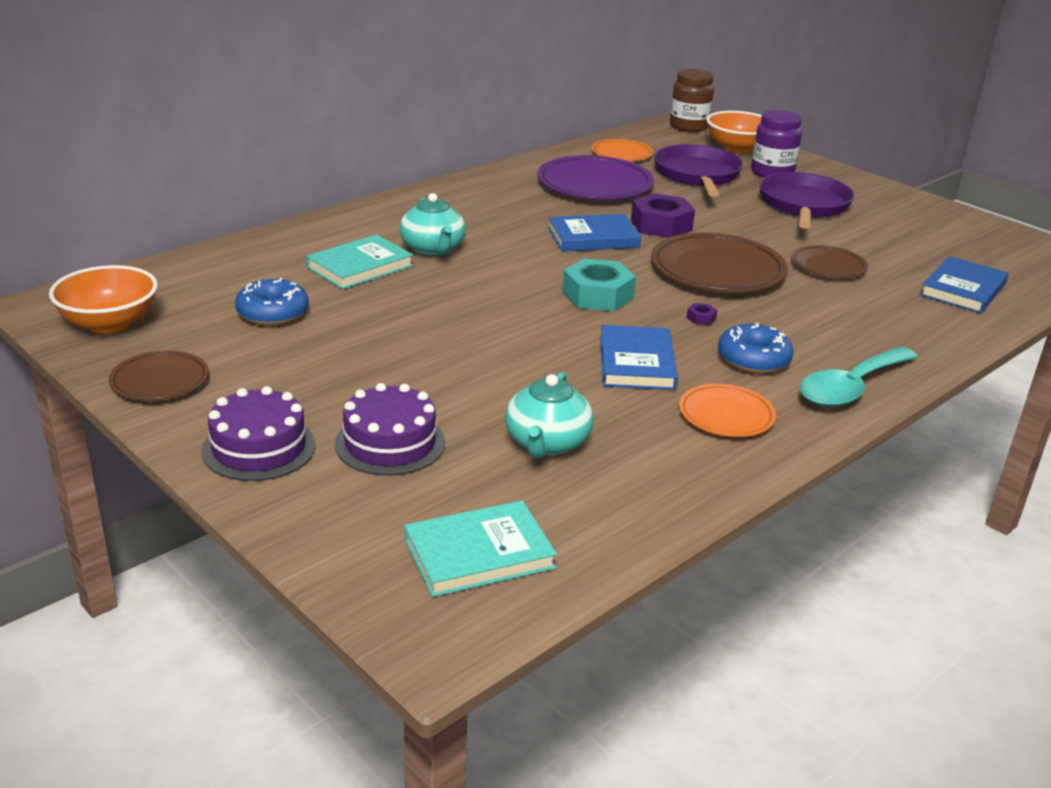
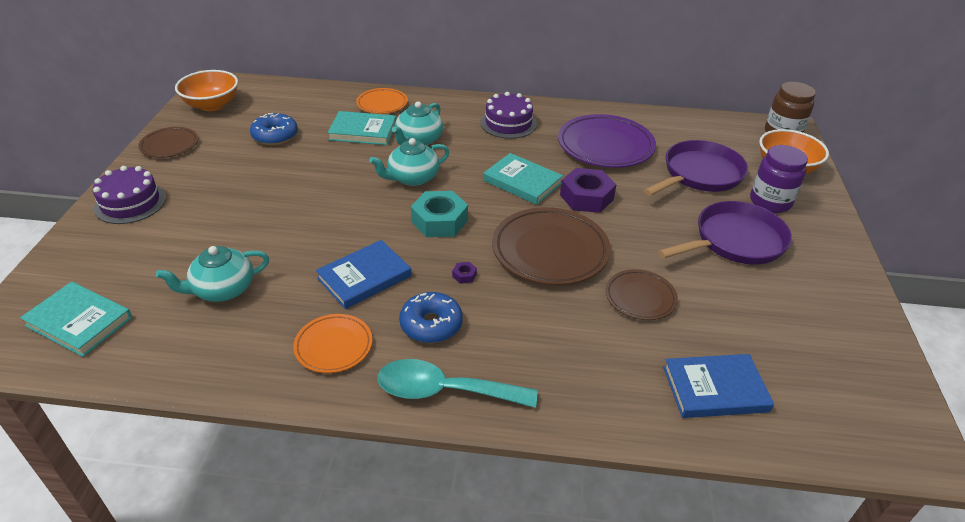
camera: 50 degrees right, 10 degrees up
(390, 443) = (171, 237): purple cake -> purple cake (508, 123)
(500, 278) = (412, 178): none -> turquoise teapot
(593, 238) = (522, 182): blue book -> turquoise book
(621, 154) = (676, 132): orange plate -> orange plate (382, 104)

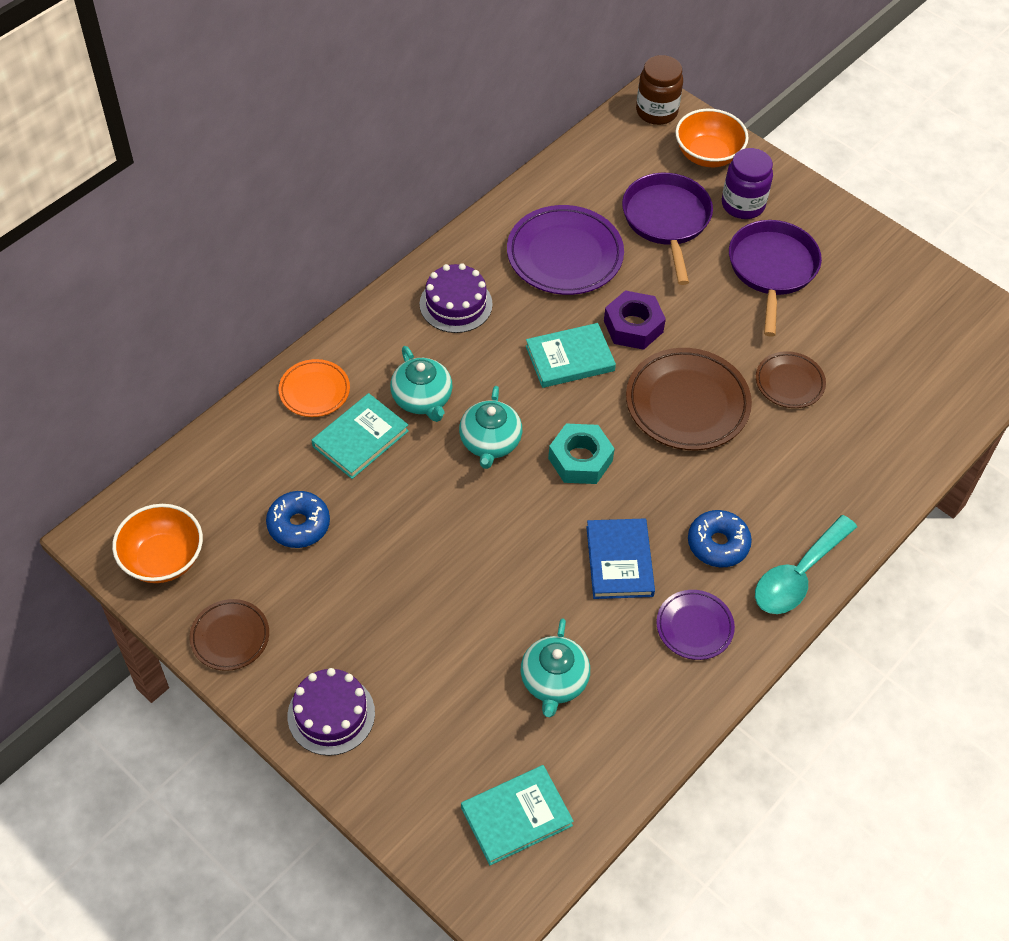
camera: 55 degrees left, 15 degrees up
(333, 346) = (694, 627): orange plate -> purple plate
(464, 275) = (673, 485): purple nut -> none
(715, 389) = (910, 407): blue book -> none

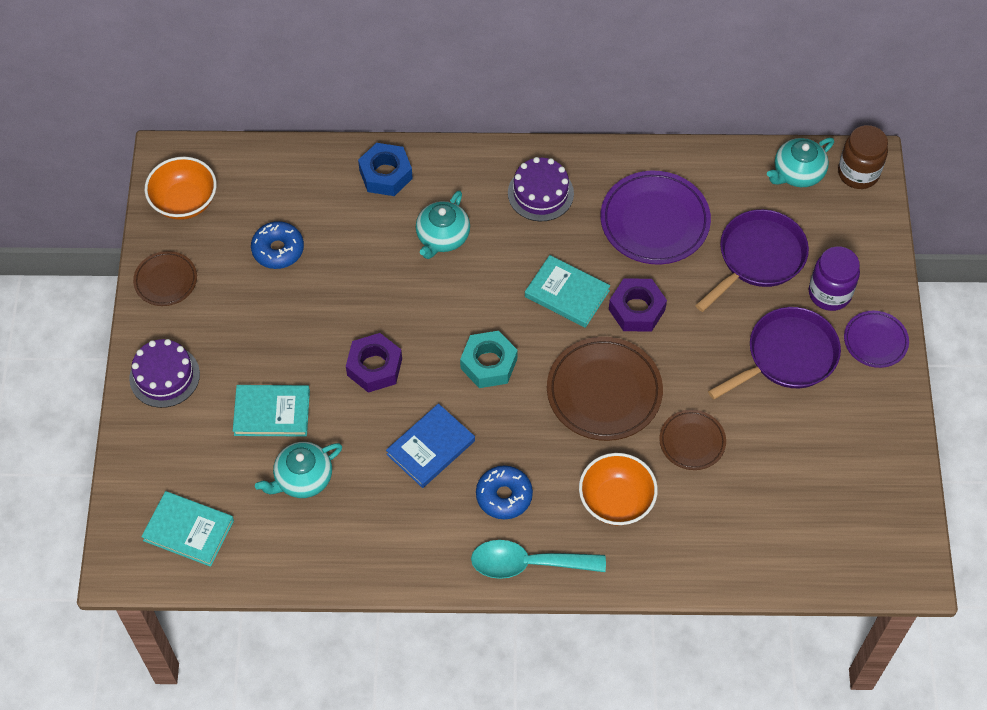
camera: 50 degrees right, 5 degrees up
(314, 391) = (386, 174): orange plate -> blue nut
(360, 438) = (375, 229): turquoise book -> turquoise book (272, 412)
(490, 442) = (448, 302): turquoise teapot -> turquoise teapot (797, 173)
(497, 542) = (374, 367): none -> purple nut
(694, 627) = (423, 530): purple plate -> purple plate (875, 341)
(708, 155) = (853, 236): orange bowl -> orange bowl (616, 500)

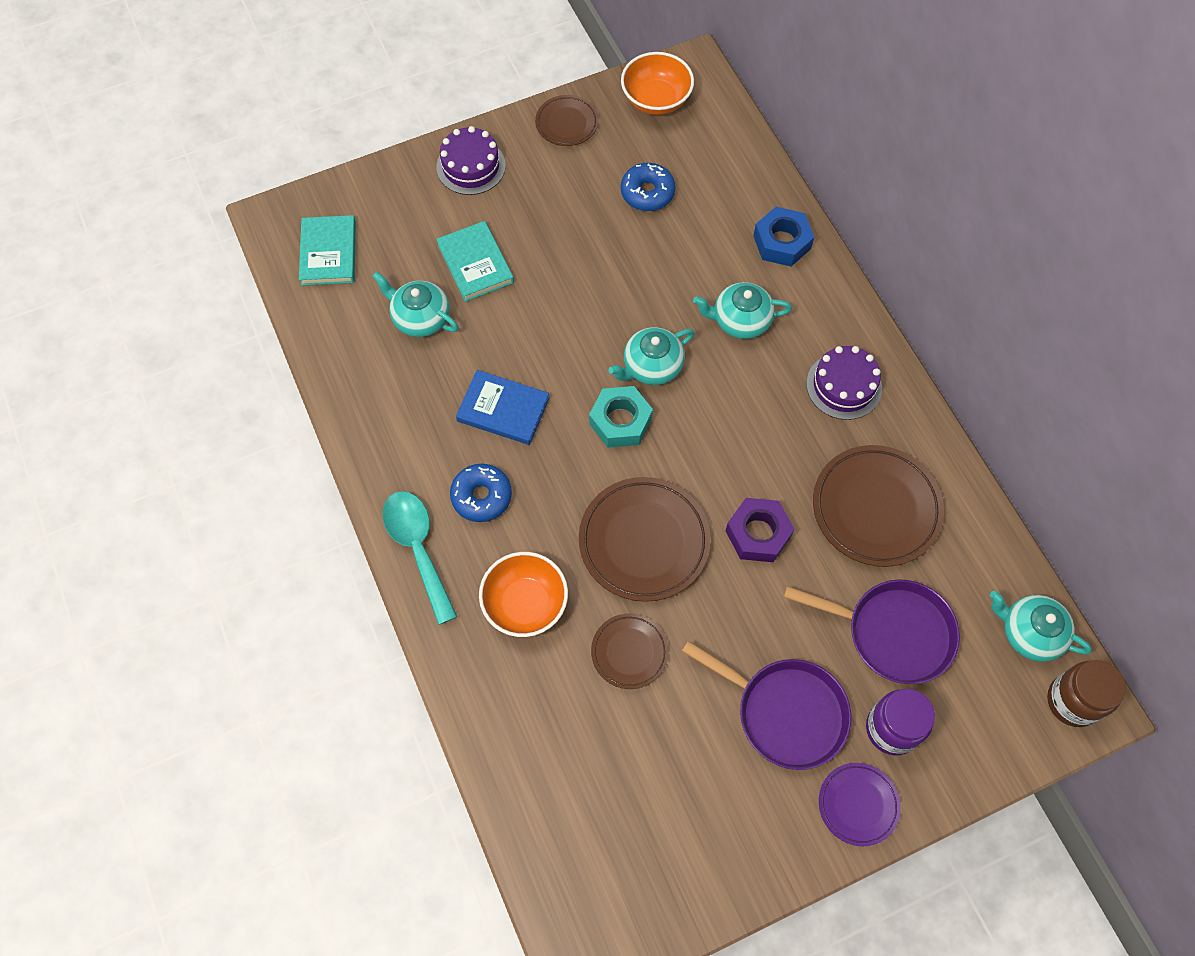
camera: 65 degrees right, 5 degrees up
(374, 367) = (565, 325): purple nut -> none
(450, 319) = (651, 366): none -> turquoise teapot
(567, 294) = (739, 459): turquoise book -> none
(654, 221) = (876, 508): purple plate -> brown plate

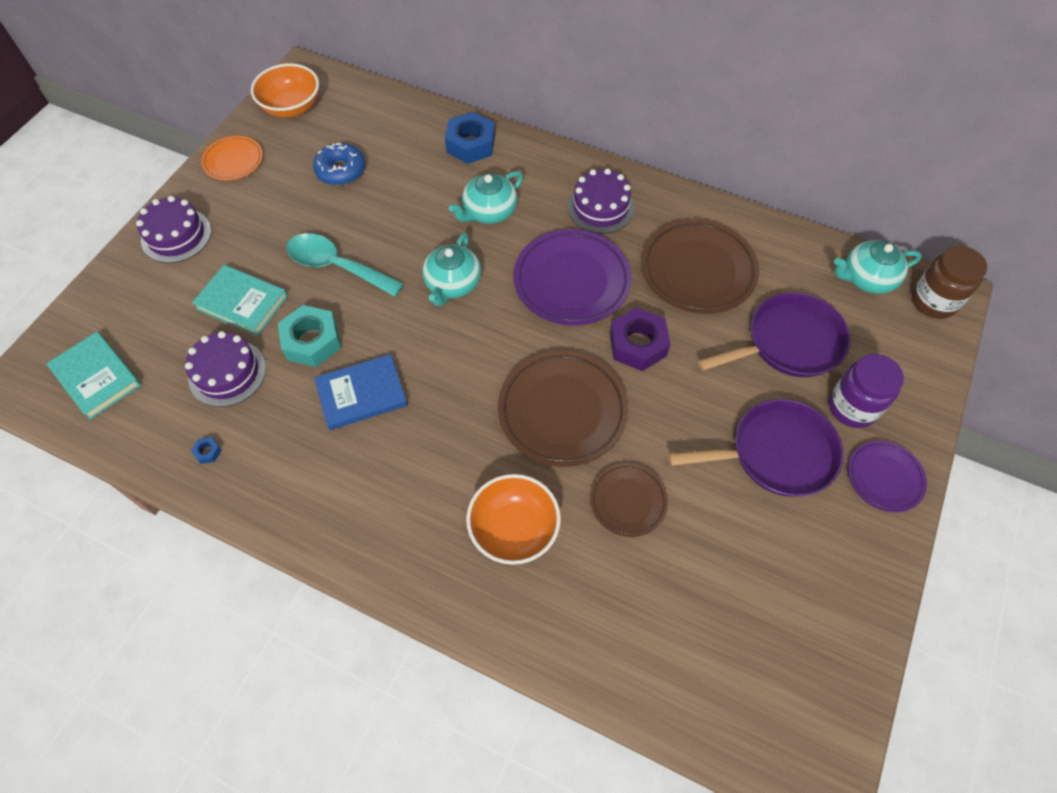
camera: 40 degrees left, 5 degrees down
(360, 373) = (208, 452): none -> blue nut
(418, 548) = (383, 556): turquoise spoon -> turquoise spoon (336, 266)
(420, 318) = (227, 373): turquoise teapot -> purple cake
(481, 496) = (402, 473): blue donut -> none
(567, 123) = (233, 161): brown plate -> orange plate
(620, 421) = (464, 338): turquoise nut -> turquoise nut (312, 341)
(753, 436) = (571, 281): none -> purple plate

